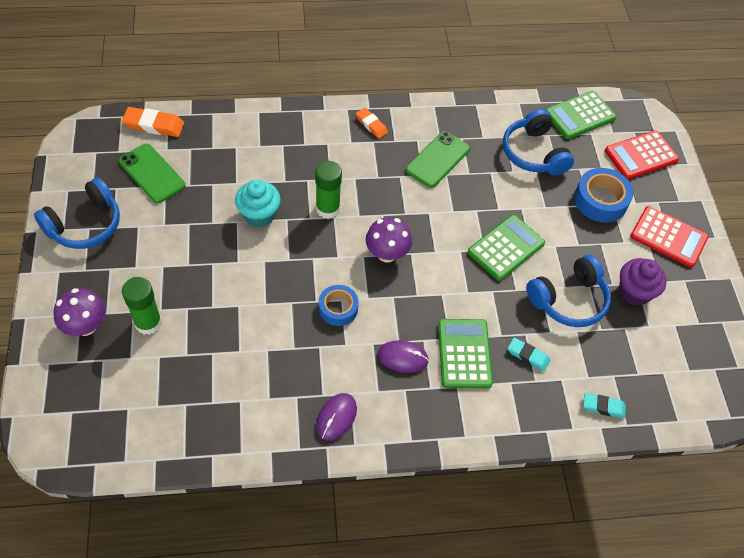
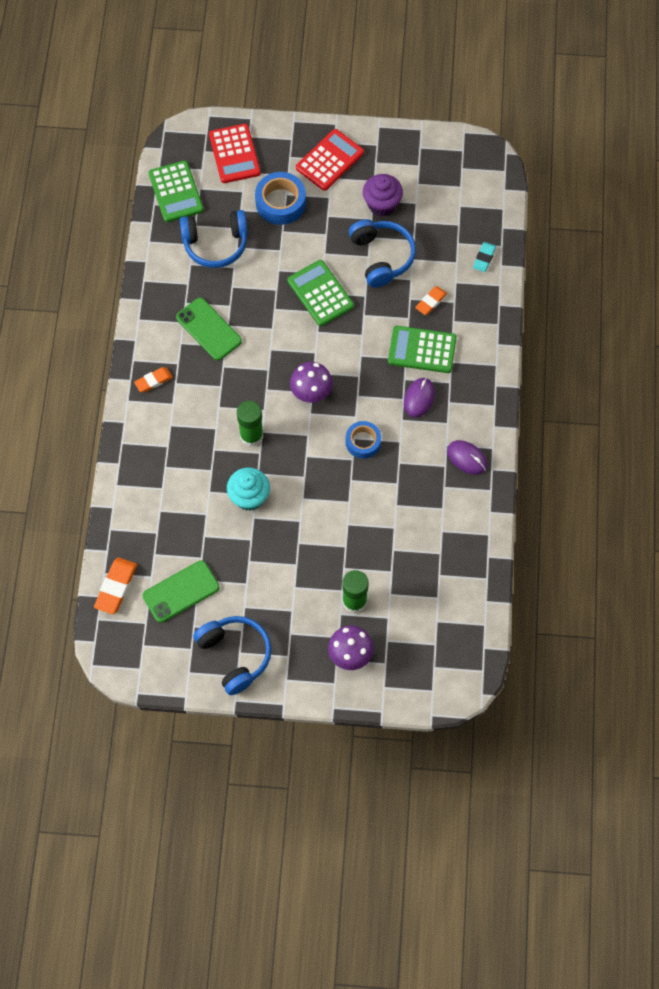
camera: 75 degrees left, 10 degrees up
(528, 356) = (431, 302): turquoise eraser -> orange eraser

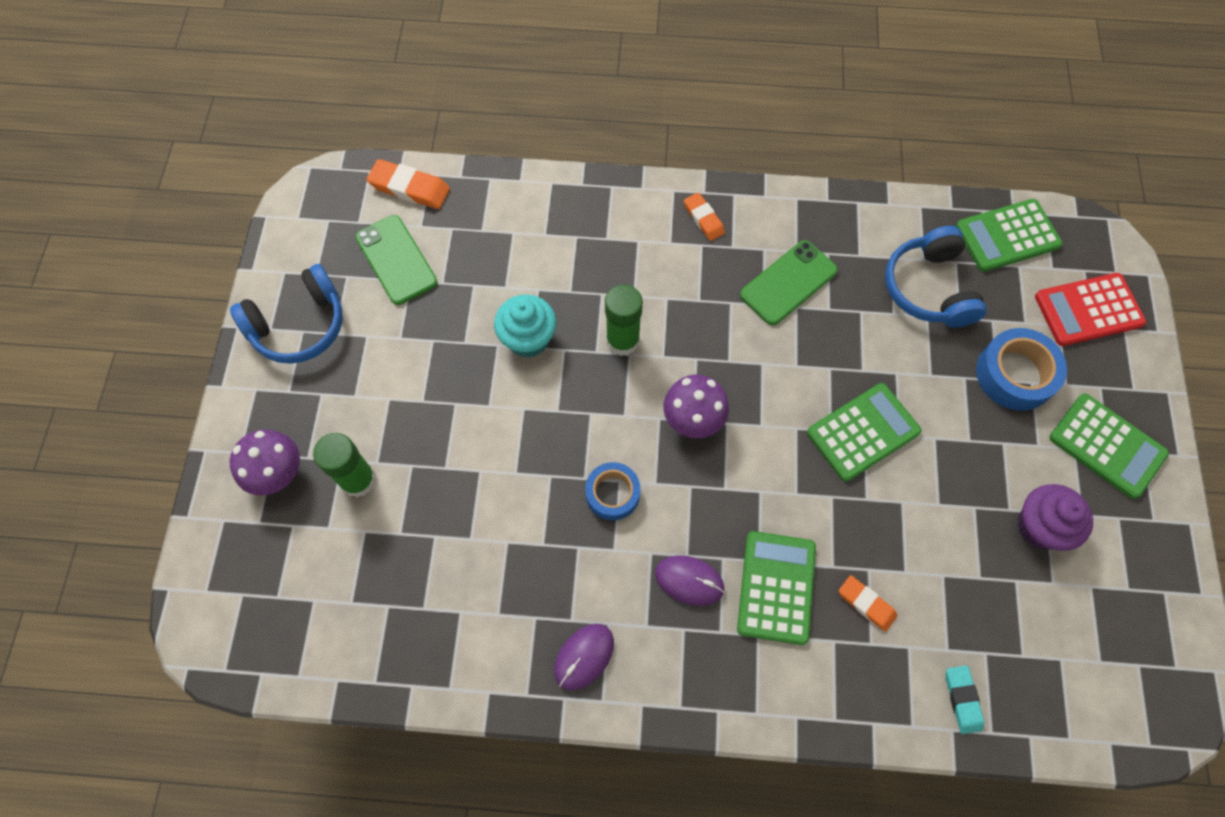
camera: 90 degrees right, 0 degrees up
(329, 160) = (1107, 446): red calculator -> green calculator
(381, 257) = (940, 525): blue headphones -> none
(484, 258) = (962, 699): turquoise eraser -> turquoise eraser turned 60 degrees clockwise

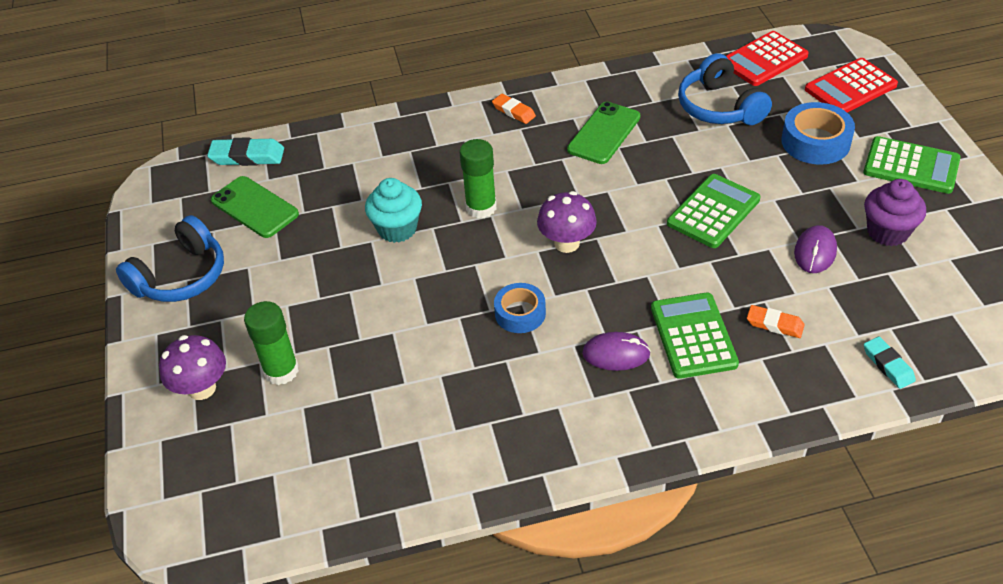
camera: 15 degrees left, 20 degrees down
(409, 188) = (247, 156): orange eraser -> turquoise eraser
(584, 656) = (547, 437): purple mouse -> purple mouse (815, 252)
(1007, 236) = (764, 60): green calculator -> red calculator

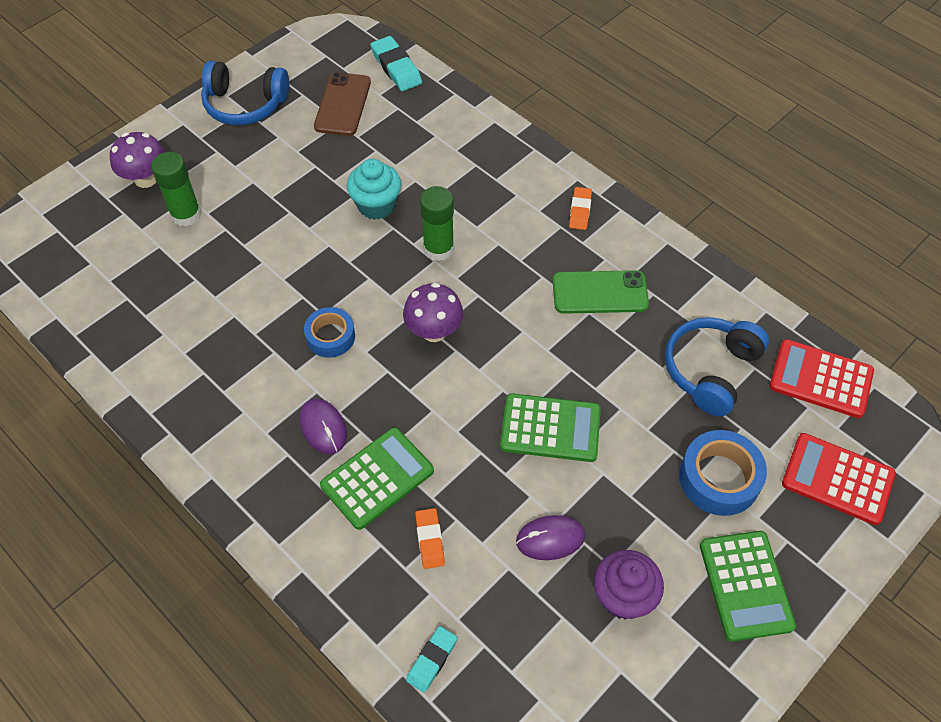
camera: 55 degrees right, 10 degrees up
(254, 207) = (343, 104): green phone -> brown phone

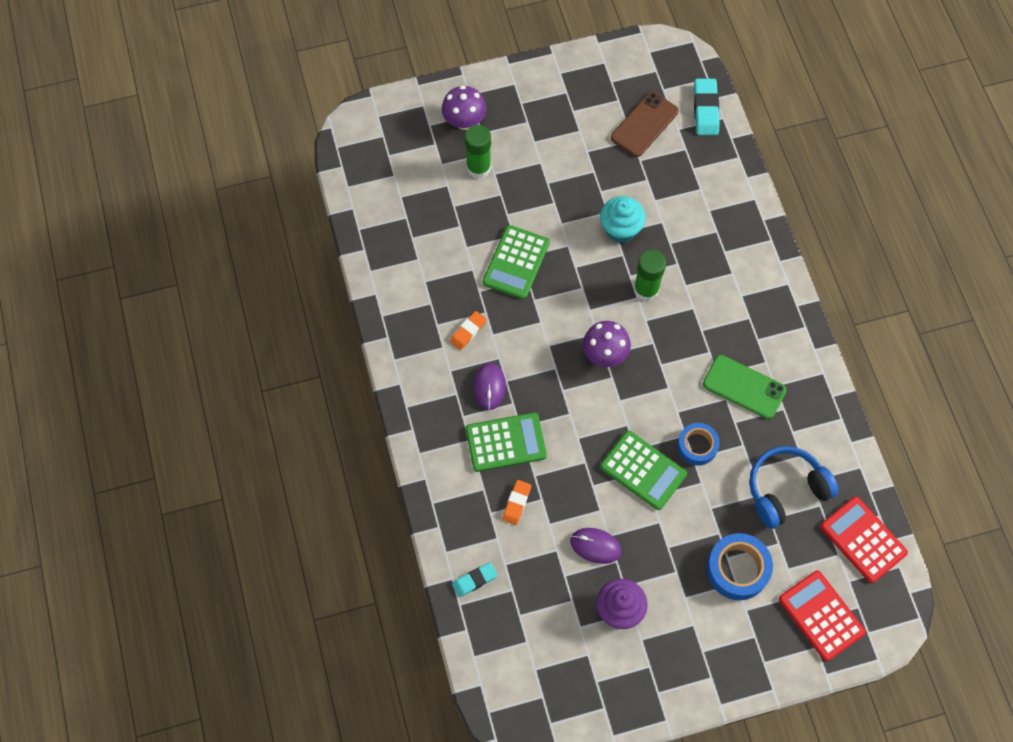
camera: 30 degrees right, 10 degrees up
(245, 104) = (569, 88): blue headphones -> none
(330, 336) = (530, 321): blue tape -> blue tape (697, 446)
(580, 211) = (772, 312): orange eraser -> orange eraser (468, 332)
(745, 585) = (705, 648): green calculator -> green calculator (516, 262)

